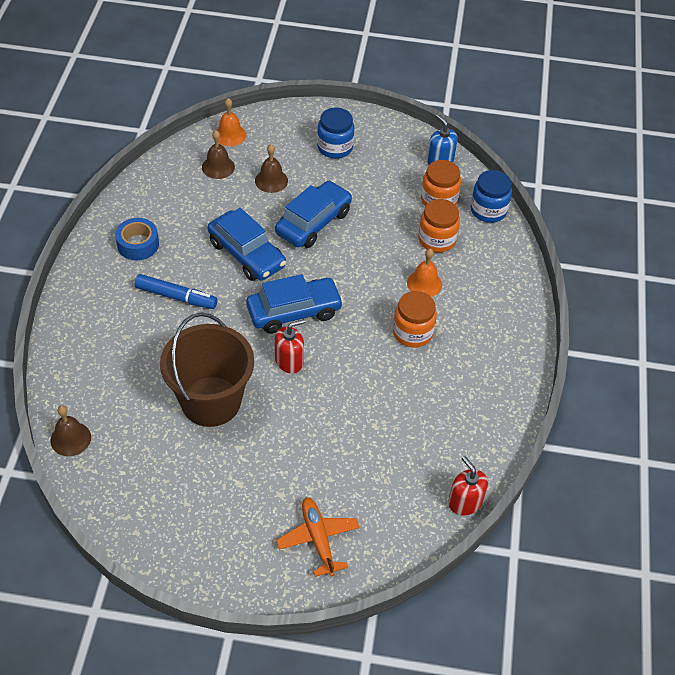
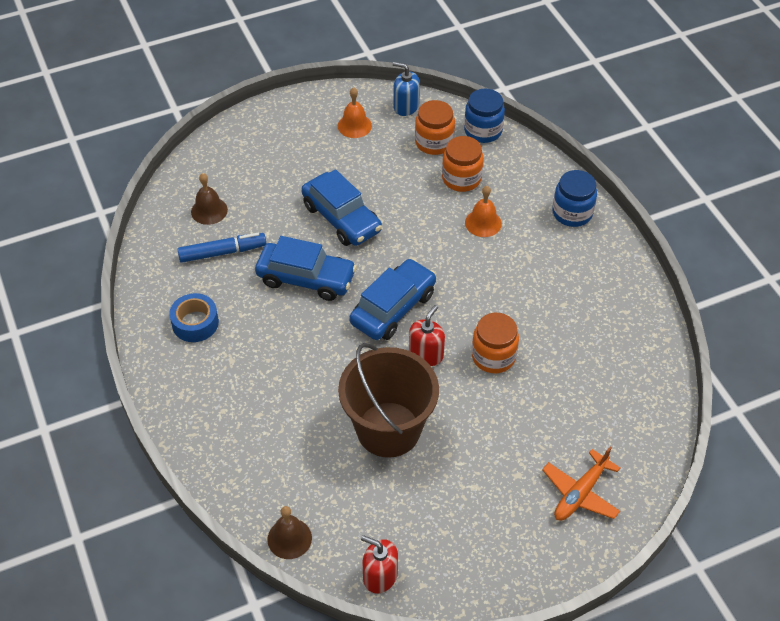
camera: 30 degrees left, 0 degrees up
(176, 297) = (274, 352): blue marker -> blue marker (222, 252)
(230, 135) = (194, 175): orange bell -> orange bell (354, 125)
(271, 180) = (270, 199): brown bell -> none
(313, 222) = (342, 218): blue car -> blue car turned 135 degrees clockwise
(318, 539) = (580, 493): orange plane -> orange plane turned 90 degrees counterclockwise
(335, 147) = (303, 139): blue jar -> blue jar (572, 213)
(412, 332) = (509, 271): orange jar -> orange jar (493, 356)
(465, 502) = (668, 391): red soap dispenser -> red soap dispenser (380, 576)

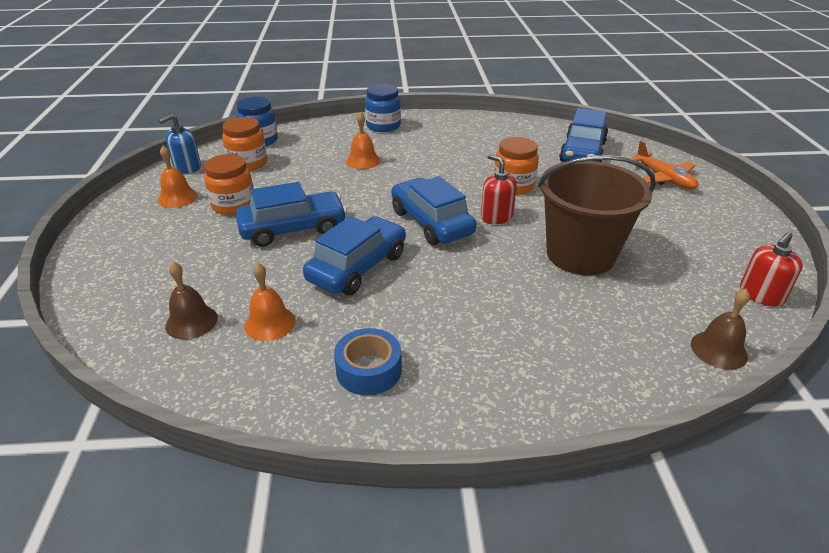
camera: 70 degrees left, 15 degrees down
(222, 252) = (270, 323): blue marker -> orange bell
(461, 179) = (304, 160): orange jar -> orange jar (233, 205)
(607, 408) = (583, 152): none -> blue car

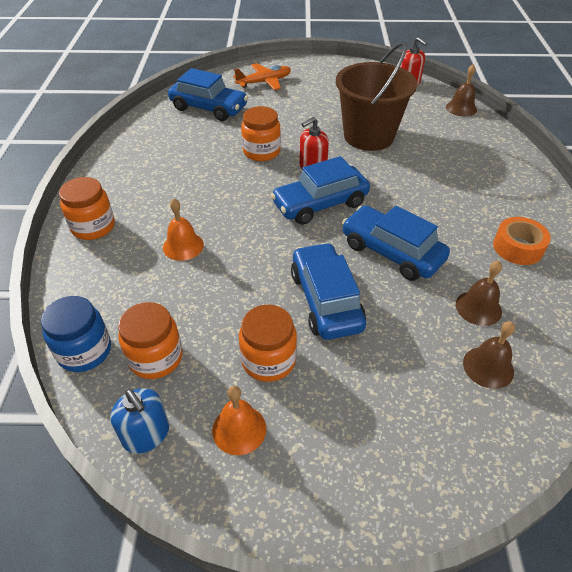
camera: 85 degrees left, 10 degrees up
(270, 323) = (478, 308): orange bell -> brown bell
(369, 370) = (517, 247): blue tape -> orange tape
(383, 126) = (93, 227): blue jar -> orange jar

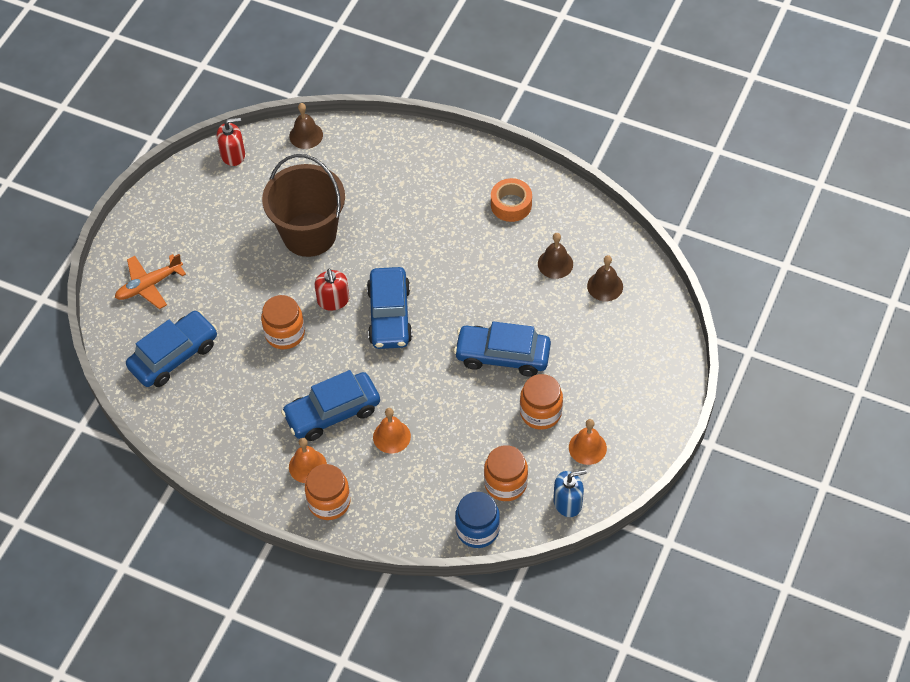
camera: 65 degrees left, 10 degrees up
(129, 202) = (307, 466): none -> orange bell
(264, 82) = (149, 285): orange plane -> orange plane turned 120 degrees counterclockwise
(391, 252) = (474, 290): blue car -> blue car (332, 413)

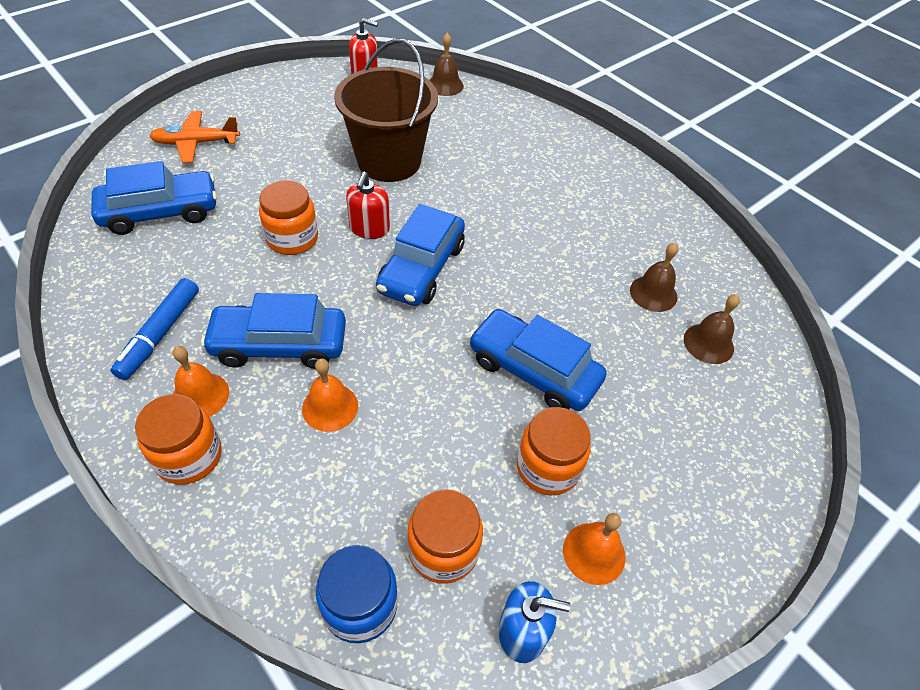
camera: 20 degrees right, 5 degrees down
(250, 441) = (160, 334): none -> blue marker
(511, 205) = (627, 215): orange tape -> none

